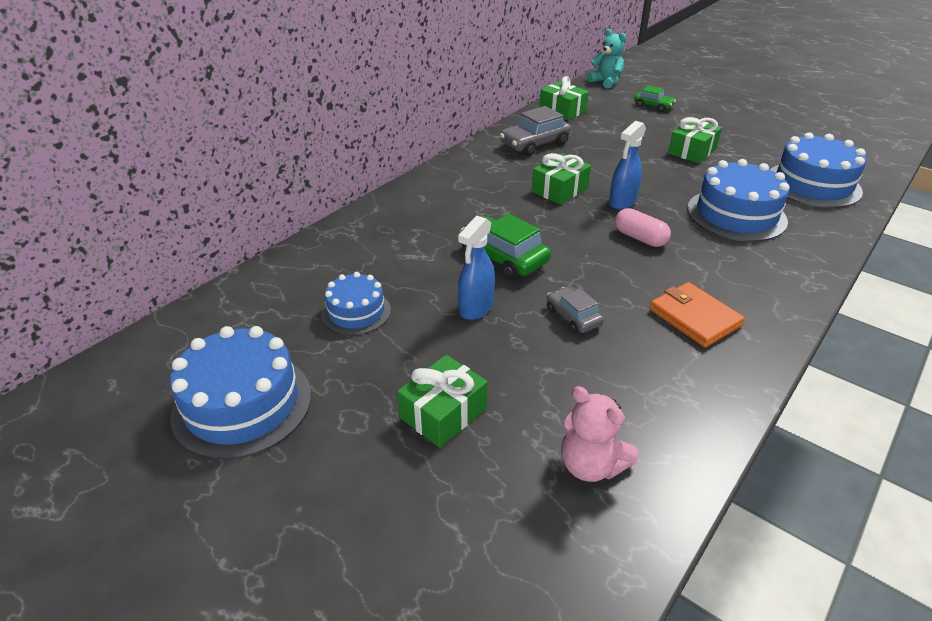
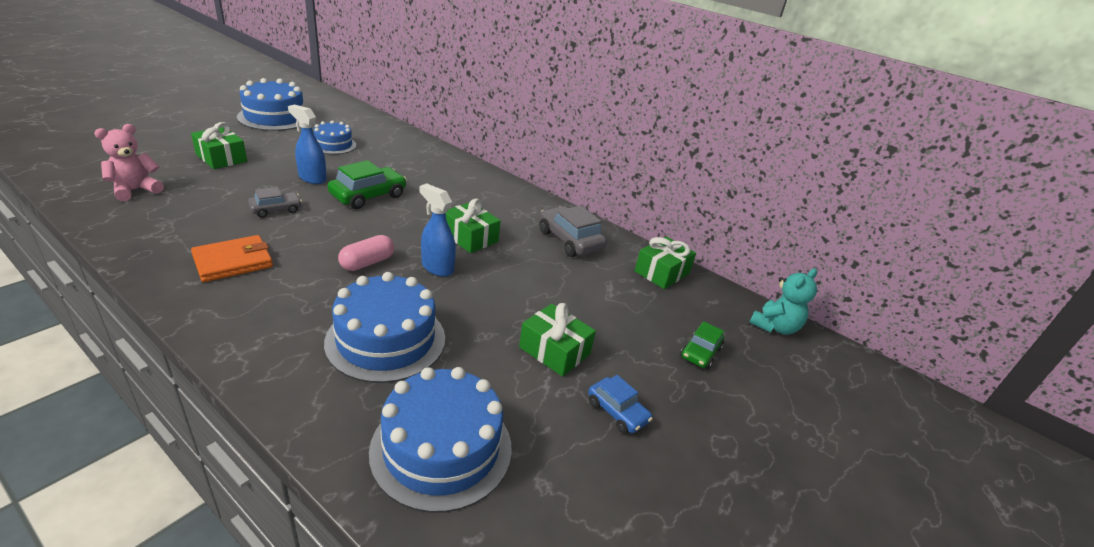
camera: 85 degrees right, 5 degrees down
(732, 133) = (617, 411): none -> blue car

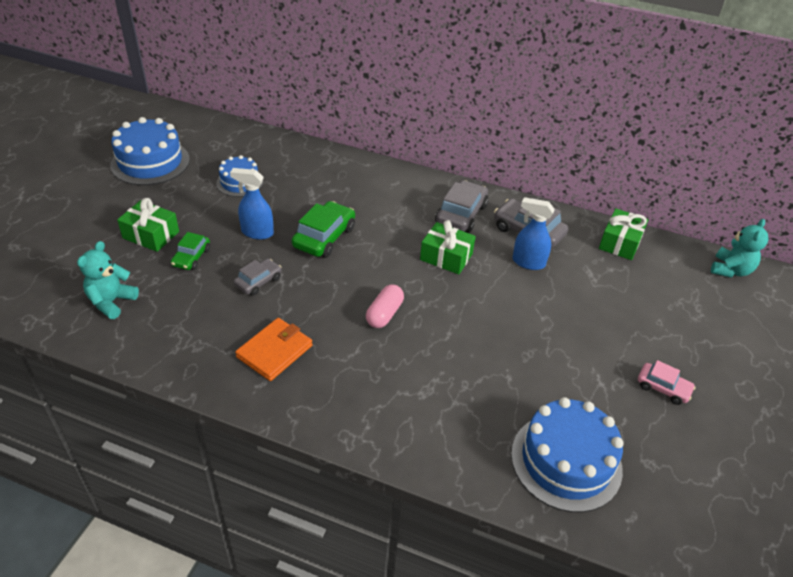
camera: 15 degrees left, 10 degrees up
(135, 190) = (111, 302): pink teddy bear -> turquoise teddy bear
(386, 340) = (459, 385): blue cake -> none
(437, 267) = (443, 299): blue spray bottle -> blue spray bottle (528, 262)
(513, 212) = (461, 214): none -> grey car
(554, 351) = (587, 350): green gift -> none
(617, 411) = (663, 388): blue car -> pink car
(700, 352) = (690, 314): green car -> green car (191, 257)

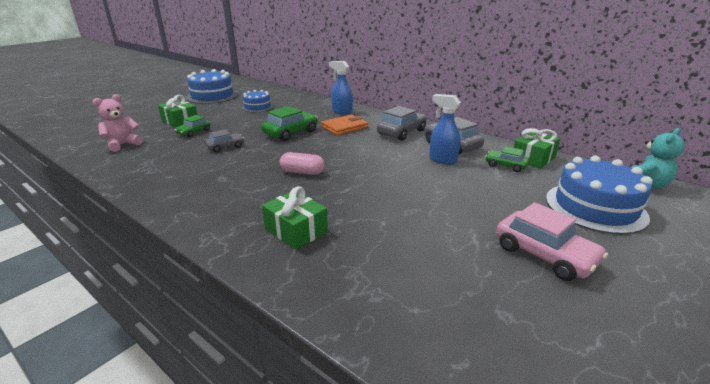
camera: 20 degrees right, 15 degrees down
(111, 302) = (122, 145): turquoise teddy bear -> pink teddy bear
(257, 232) = (247, 126): blue spray bottle -> blue spray bottle (341, 112)
(274, 351) = (201, 180): orange wallet -> orange wallet (344, 127)
(384, 314) = (302, 172): pink capsule -> pink capsule turned 60 degrees clockwise
(446, 257) = (375, 150): green gift -> green gift (296, 230)
(566, 461) = (405, 293): blue cake -> blue cake (595, 207)
(596, 261) = (505, 165): none -> green car
(663, 388) = (544, 254): pink car -> pink car, size x1.66

